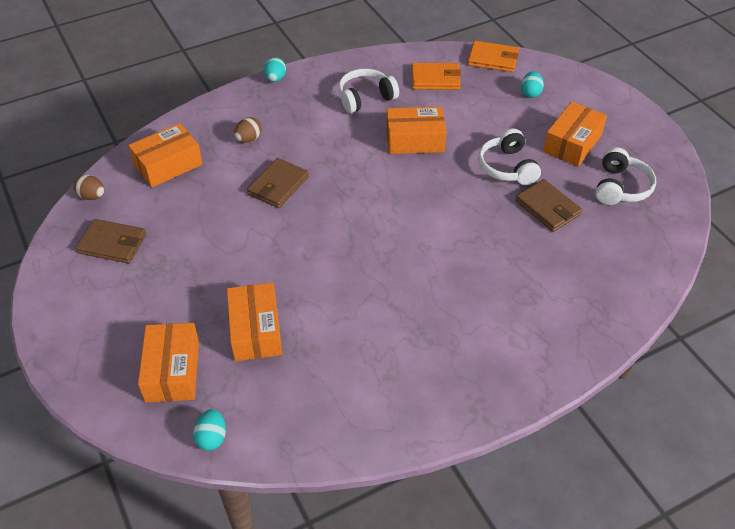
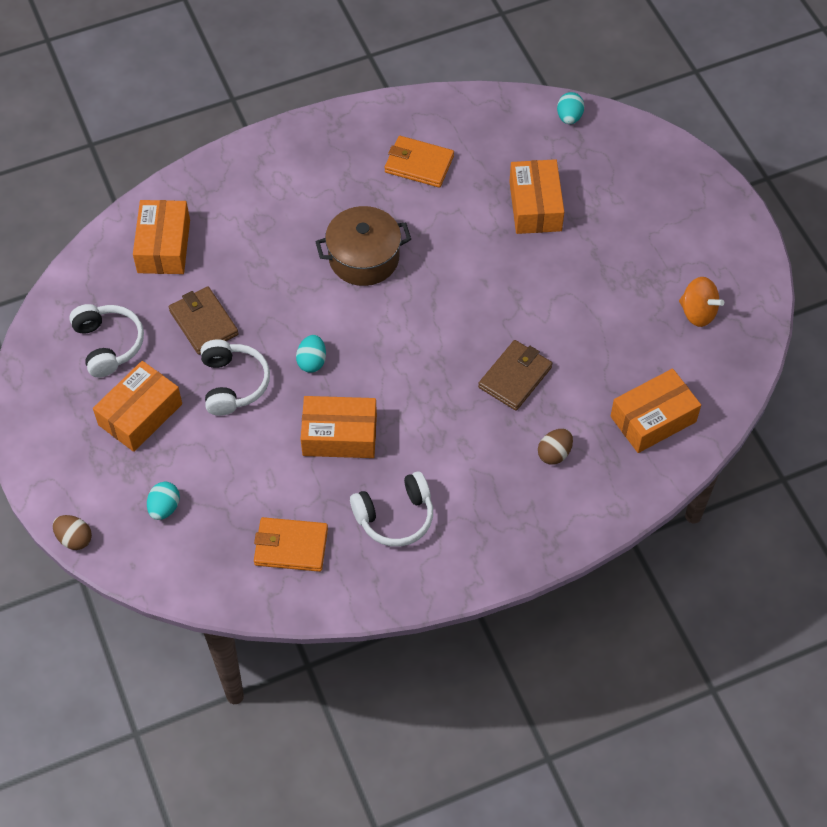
camera: 175 degrees left, 10 degrees up
(92, 196) = (737, 378): brown egg -> brown egg (74, 539)
(112, 244) = (697, 312): brown wallet -> orange spinning top
(172, 371) = (611, 174): orange box -> orange box (163, 246)
(275, 79) = (521, 565): turquoise egg -> turquoise egg (312, 361)
(420, 269) = (364, 258): none -> brown pot
(493, 59) = (197, 582): orange wallet -> orange wallet (419, 164)
(620, 187) = (108, 344): white headphones -> white headphones turned 135 degrees clockwise

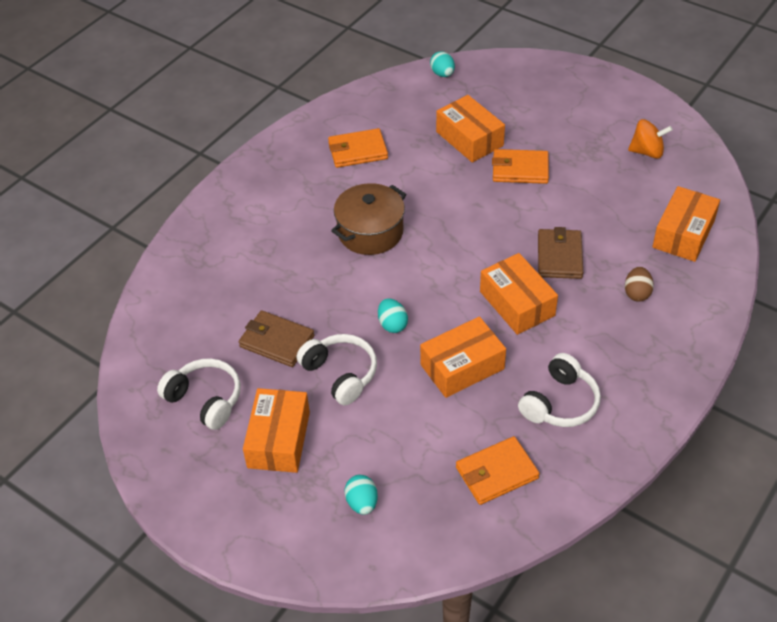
camera: 30 degrees left, 10 degrees down
(74, 539) = (301, 575): brown egg -> none
(163, 246) = (195, 302): orange box -> orange box (517, 303)
(556, 265) = (520, 169): none -> orange wallet

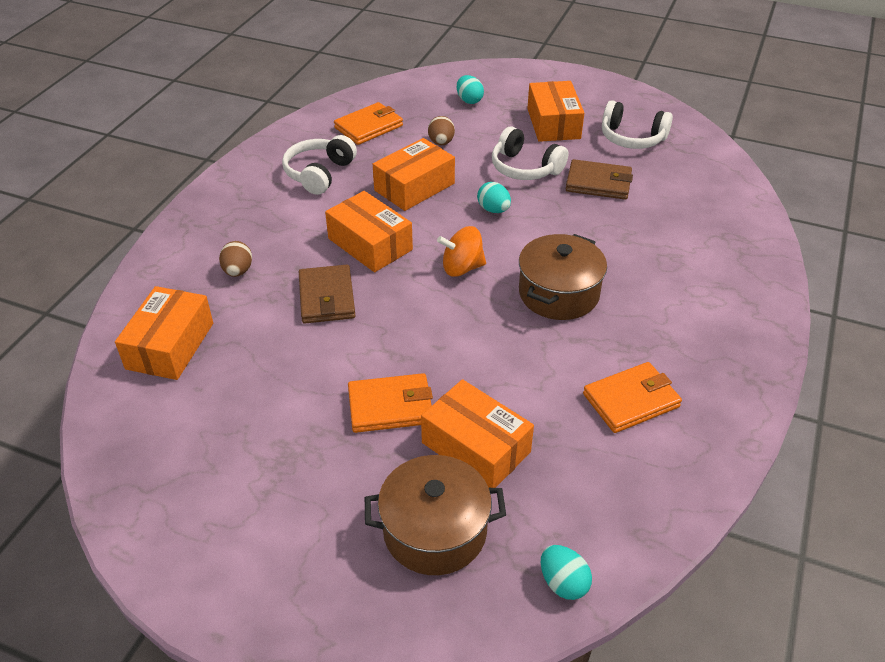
camera: 165 degrees right, 5 degrees down
(418, 429) = (441, 143): none -> brown egg
(505, 103) = (435, 531): none -> brown pot
(647, 152) = (200, 466): orange spinning top -> orange spinning top (462, 268)

